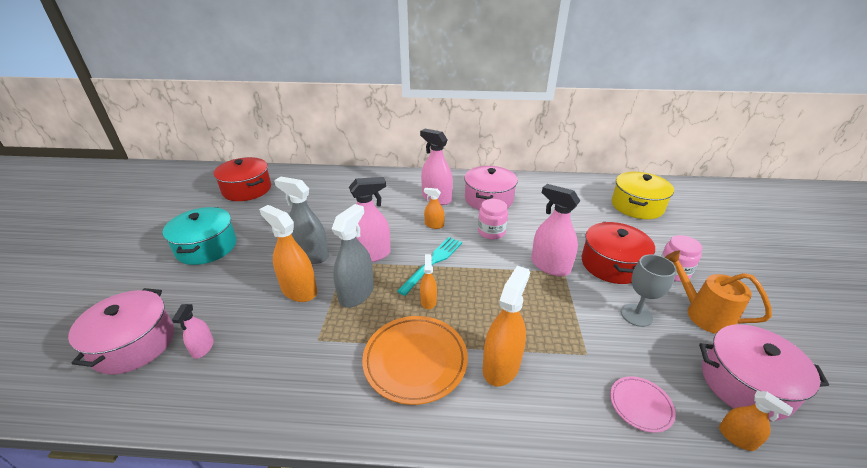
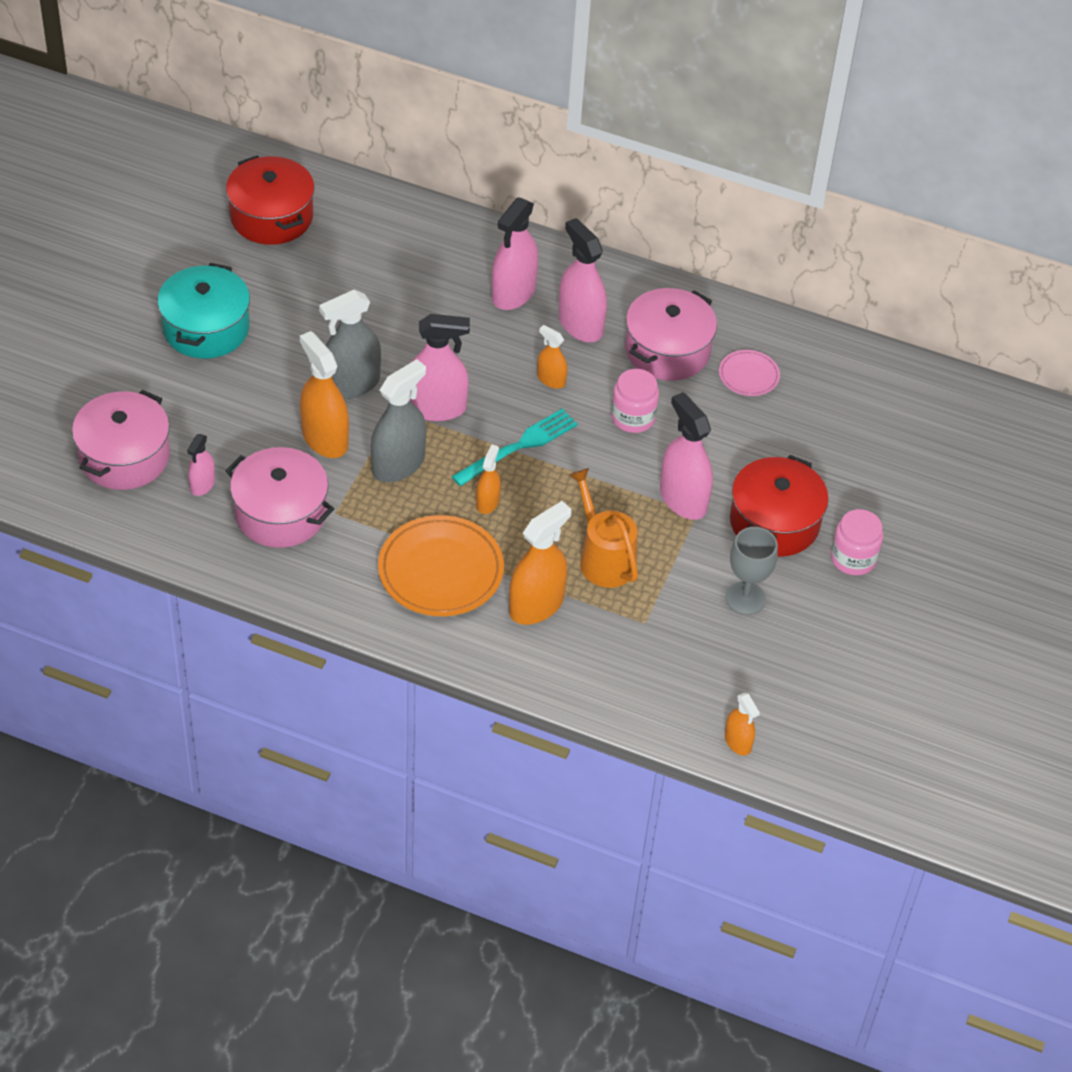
camera: 15 degrees right, 15 degrees up
(311, 255) = (351, 384): grey spray bottle -> grey spray bottle turned 75 degrees counterclockwise
(394, 193) = (513, 293): none -> pink spray bottle
(637, 206) = (909, 434): yellow pot -> none
(640, 405) = (663, 687): pink plate -> pink plate (748, 376)
(703, 314) = (834, 623): orange watering can -> orange watering can (604, 558)
(745, 383) = (801, 704): pink pot -> pink pot (281, 513)

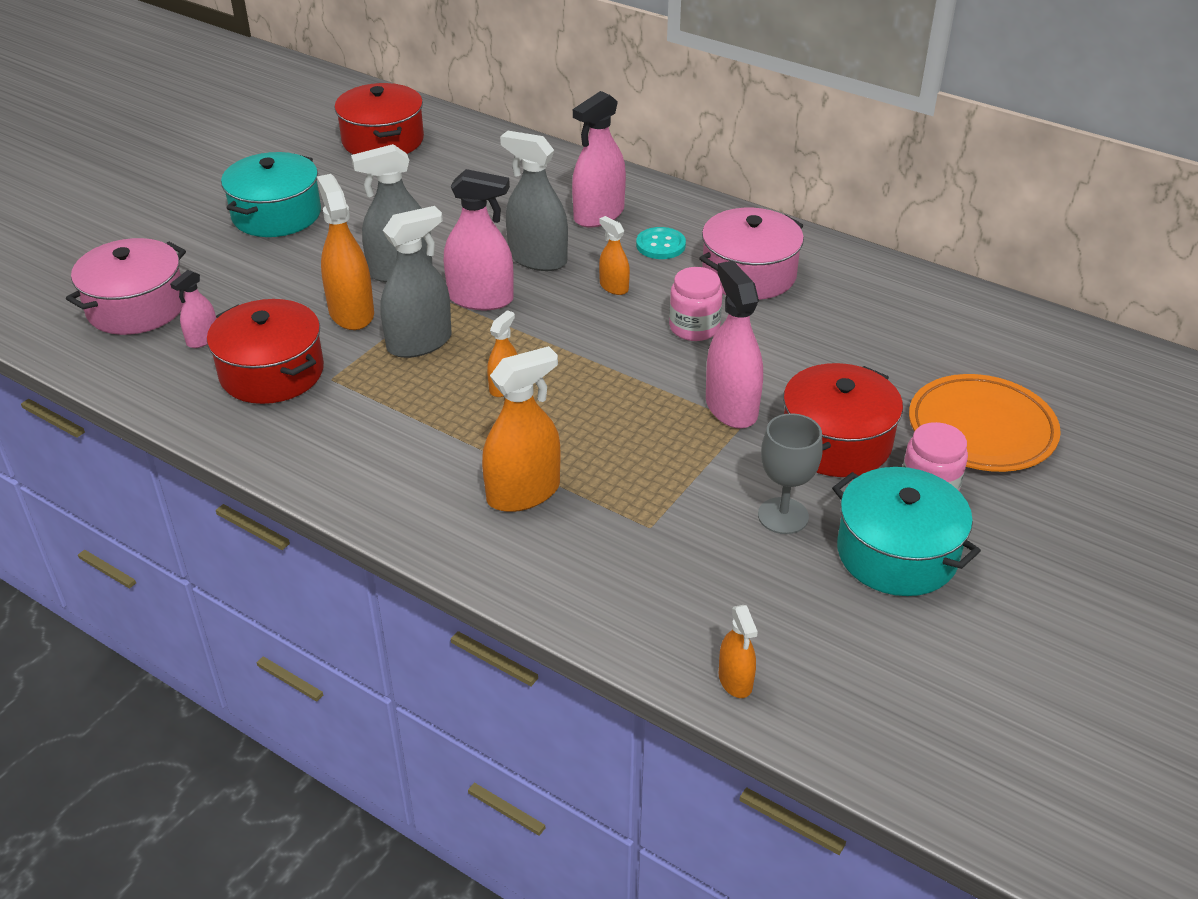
camera: 15 degrees right, 10 degrees down
(281, 513) = (272, 372): pink pot -> red pot
(440, 571) = (424, 446): orange plate -> orange plate (981, 429)
(473, 354) = (537, 259): none -> grey spray bottle
(519, 446) = (559, 340): turquoise fork -> none
(580, 324) = (660, 245): pink spray bottle -> turquoise button
(604, 558) = (620, 455): orange watering can -> none
(748, 376) = (834, 304): pink plate -> none
(837, 620) = (897, 553): none -> turquoise pot

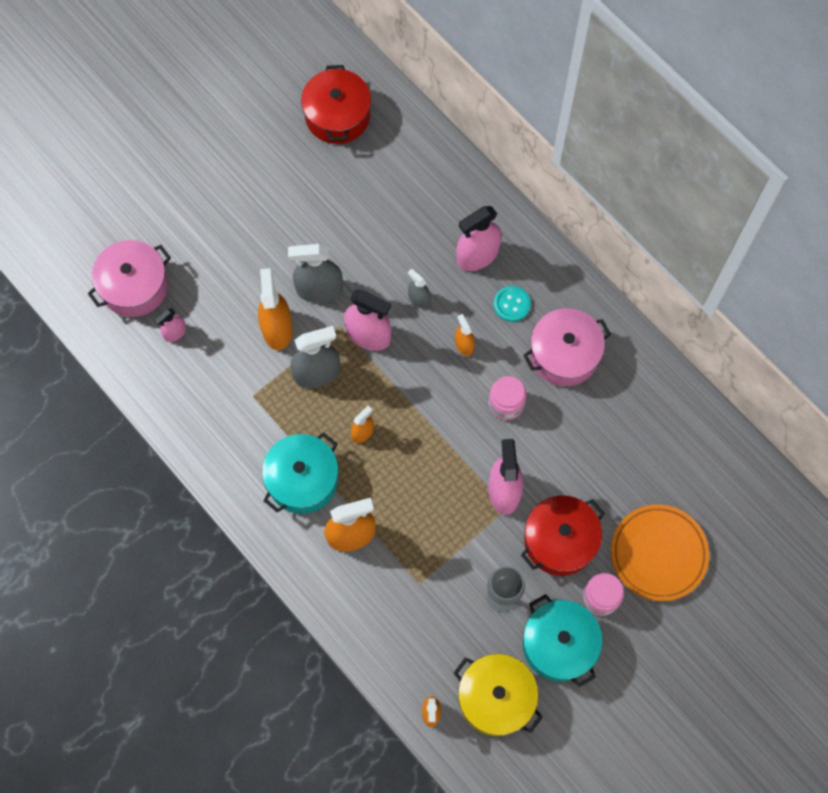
camera: 15 degrees right, 30 degrees up
(272, 372) = (215, 380): red pot -> none
(276, 214) = (243, 198): turquoise pot -> turquoise pot (302, 479)
(537, 259) = (419, 299): grey spray bottle -> grey spray bottle, size x0.54
(833, 638) = (496, 698): none -> yellow pot

